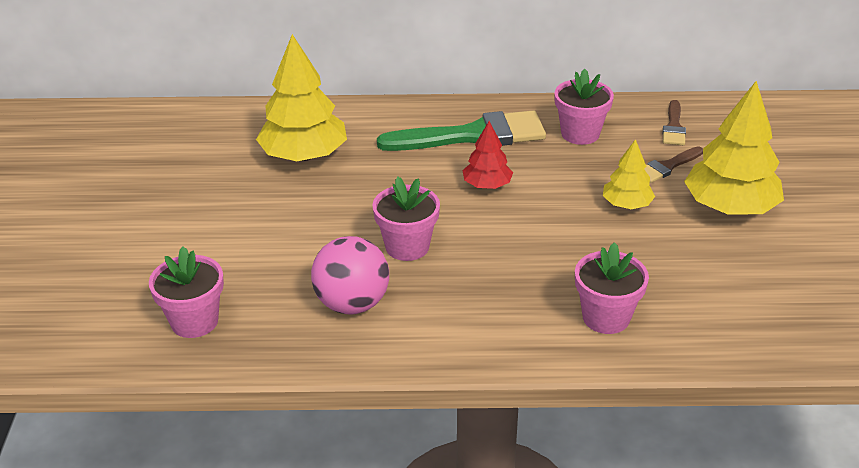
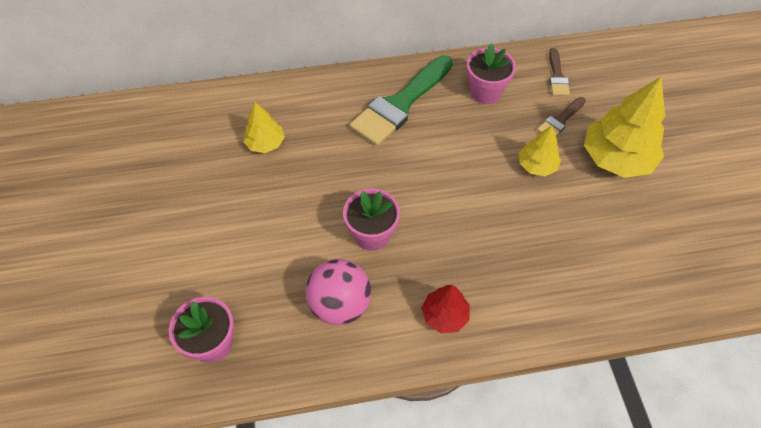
camera: 10 degrees left, 20 degrees up
(304, 156) = (265, 143): yellow tree -> yellow tree, size x0.54
(473, 135) = (400, 104): green brush -> green brush turned 150 degrees clockwise
(487, 185) = (422, 158): red tree -> red tree (444, 315)
(606, 317) = (544, 290): pink flower pot -> none

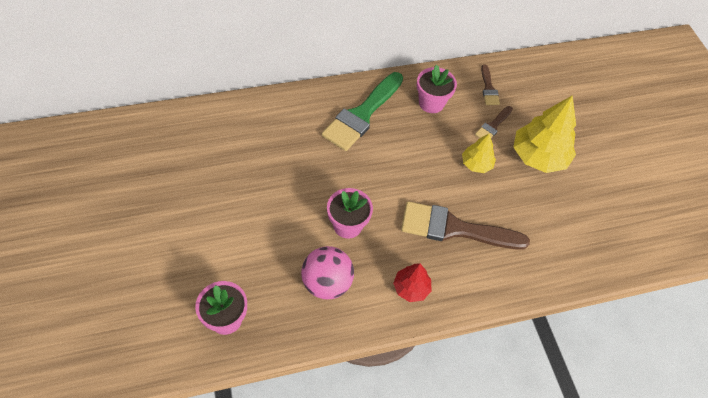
camera: 10 degrees left, 0 degrees up
(265, 143) = (252, 151): yellow tree -> none
(504, 243) = (454, 228): none -> brown brush

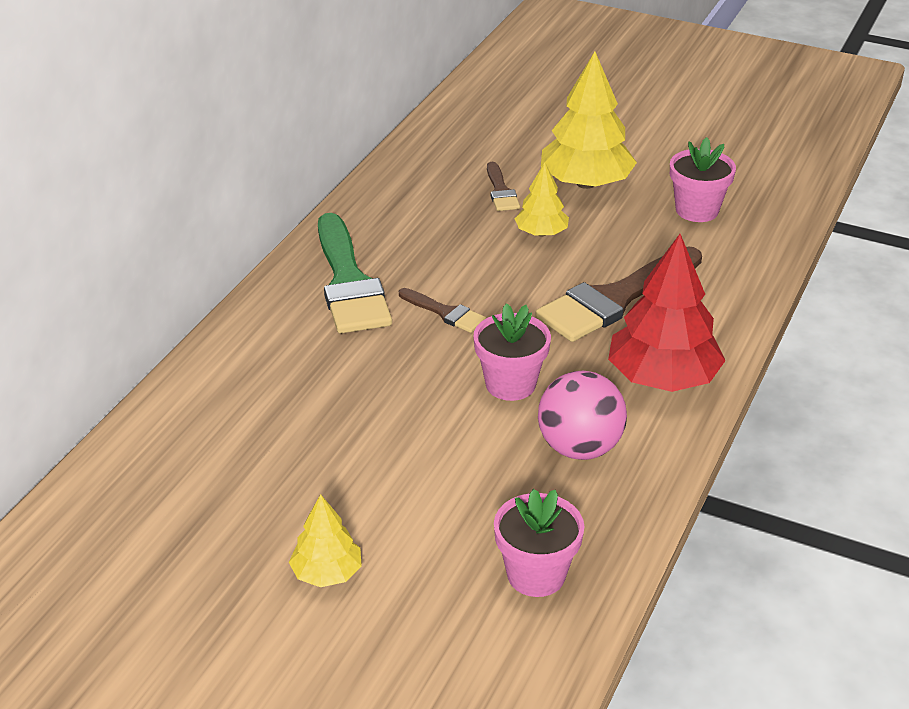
camera: 45 degrees left, 20 degrees down
(166, 237) = (327, 573): none -> yellow tree
(411, 288) = (663, 378): red tree -> red tree, size x1.85
(431, 103) = (405, 218): pink flower pot -> pink flower pot (697, 210)
(488, 88) = (441, 164): brown brush -> brown brush (445, 312)

